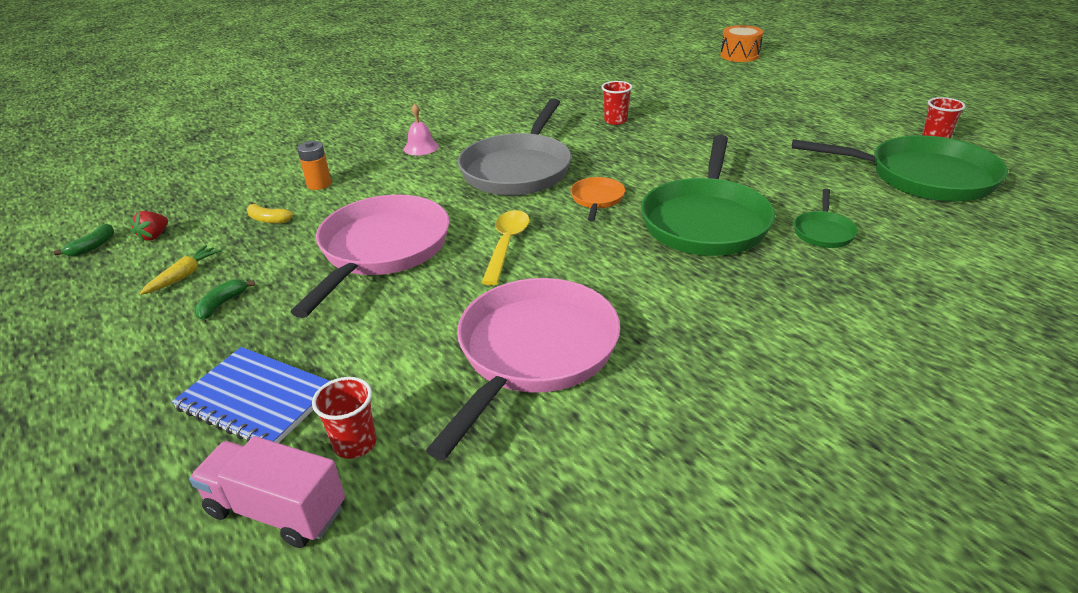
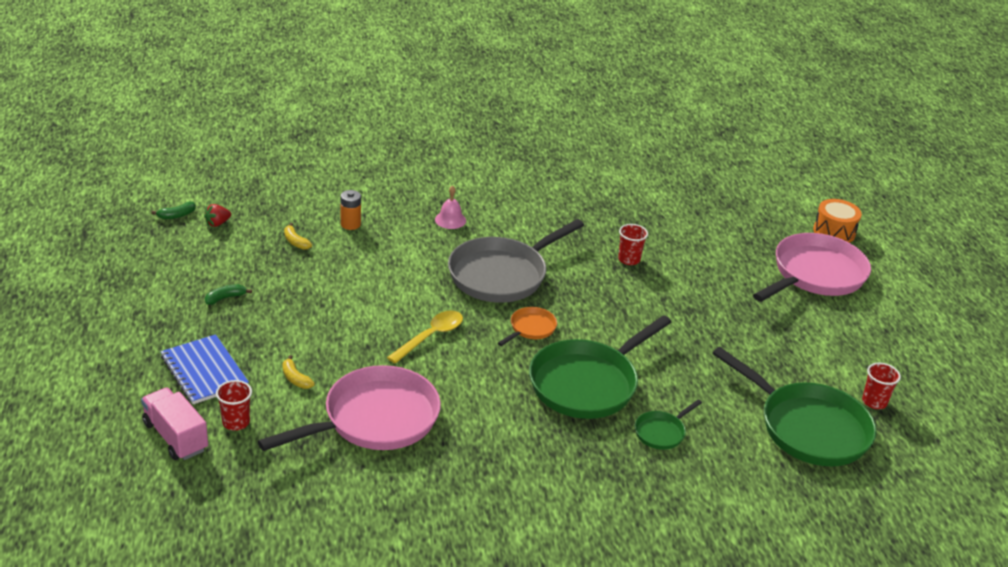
camera: 25 degrees right, 0 degrees up
(183, 276) = (216, 265): yellow carrot -> none
(381, 250) = (347, 302): pink pan -> pink pan (815, 275)
(391, 352) = (295, 379): none -> yellow banana

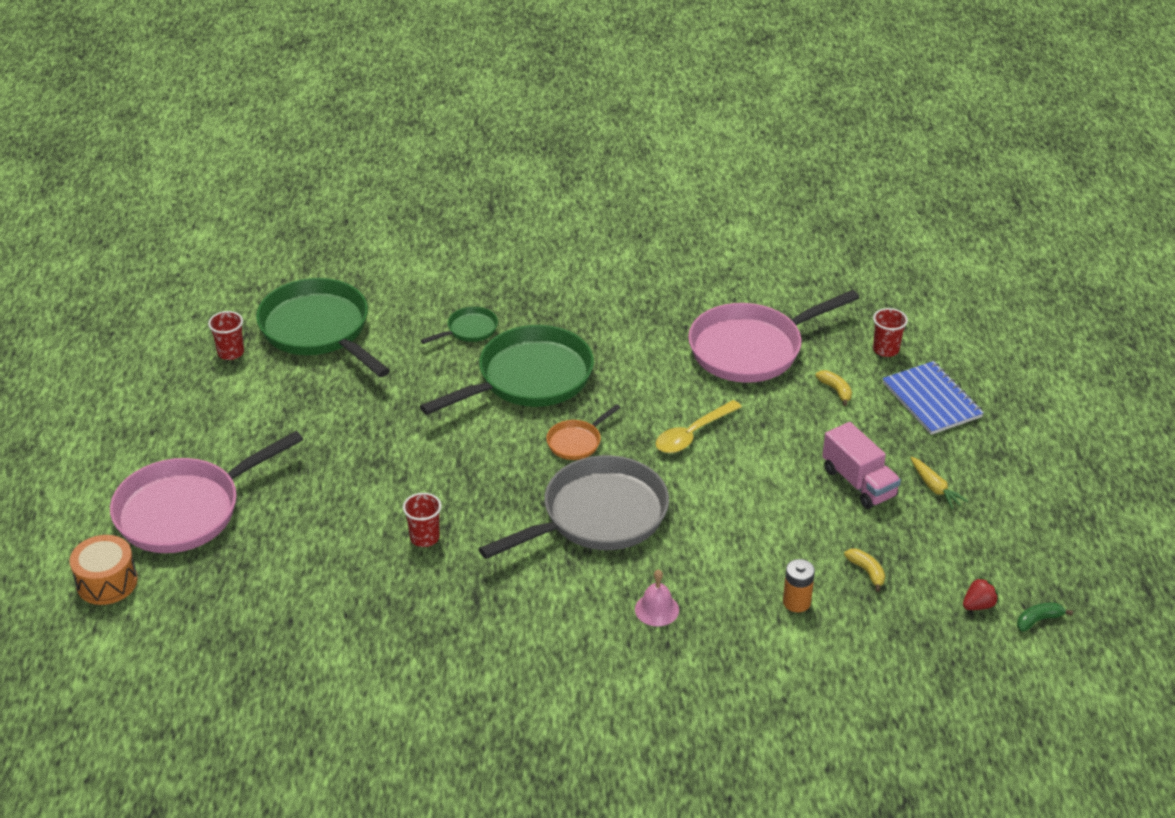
camera: 170 degrees left, 5 degrees up
(175, 437) = (938, 338): pink truck -> pink truck (859, 483)
(225, 298) = (934, 488): green banana -> yellow carrot

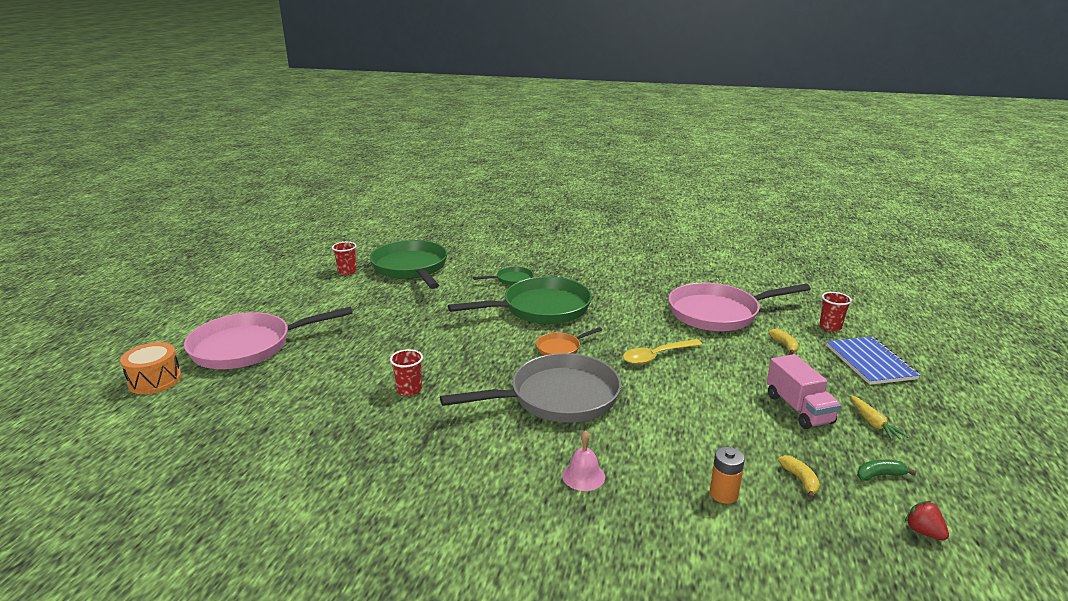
camera: 15 degrees right, 15 degrees down
(978, 605) = (923, 532): red strawberry -> red strawberry turned 105 degrees counterclockwise
(1038, 620) = (997, 560): green banana -> green banana (880, 475)

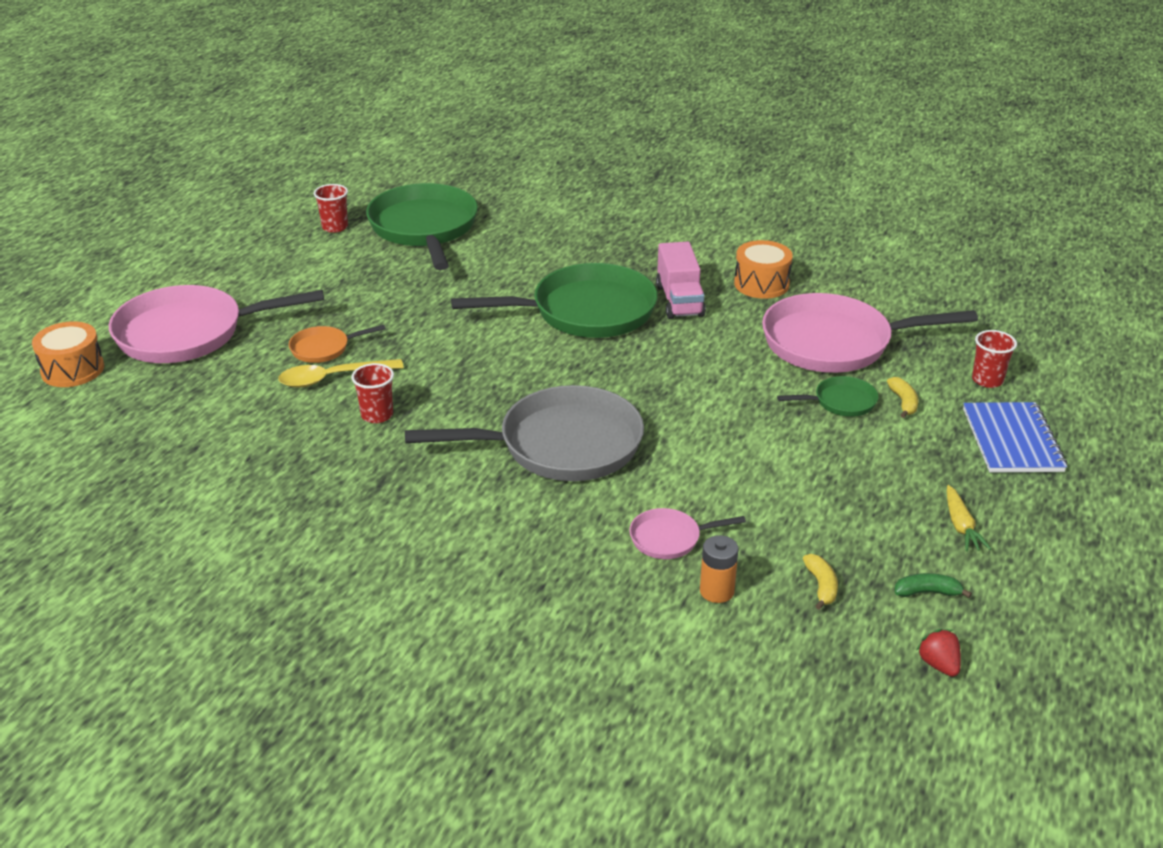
camera: 10 degrees right, 10 degrees up
(512, 279) = (560, 260): green pan -> green pan (841, 402)
(561, 348) = (591, 375): orange pan -> orange pan (324, 348)
(583, 476) = (556, 549): pink bell -> none
(652, 283) = (761, 284): none -> orange drum
(656, 356) = (716, 400): yellow spoon -> yellow spoon (332, 378)
(668, 457) = (670, 538): none -> pink pan
(798, 409) = (871, 495): pink truck -> pink truck (679, 300)

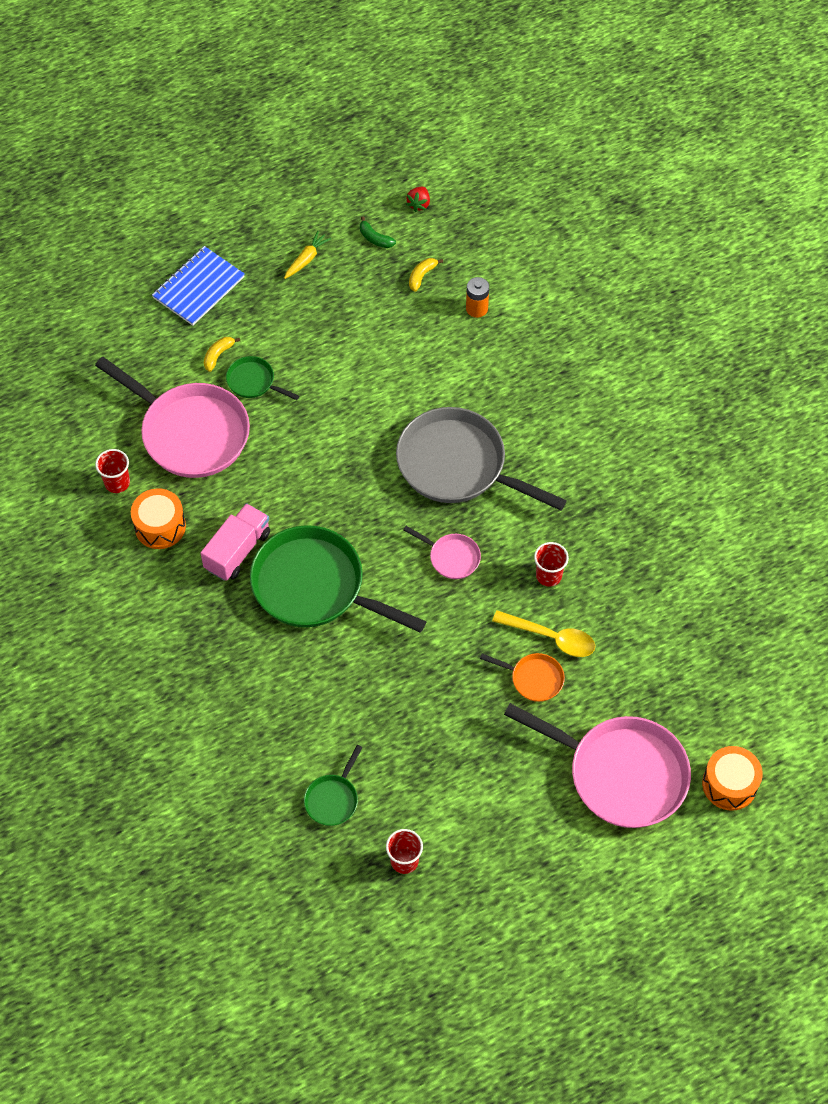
camera: 140 degrees left, 25 degrees up
(424, 229) = (333, 799): green pan -> green pan, size x0.45
(670, 538) = (465, 355): pink pan -> pink pan (451, 557)
(987, 380) = (144, 336): red cup -> red cup (117, 483)

